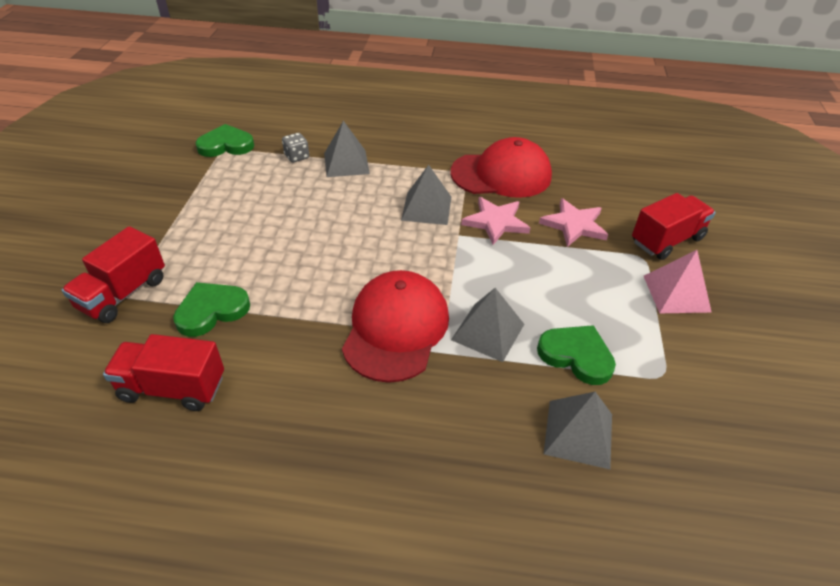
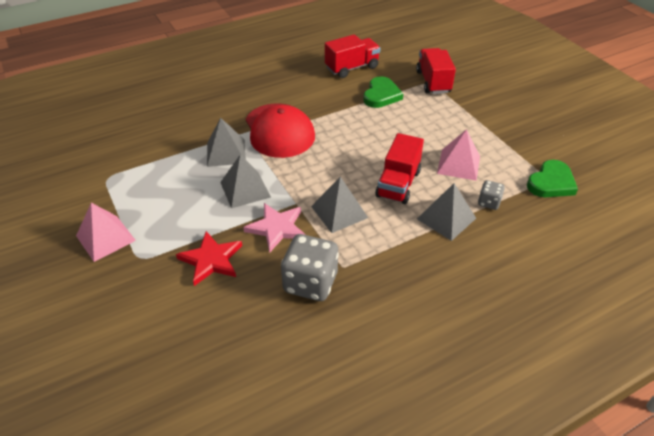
camera: 145 degrees right, 0 degrees up
(268, 192) = (458, 164): none -> pink pyramid
(501, 174) = (310, 282): red cap -> grey dice
(574, 225) = (211, 260): pink star -> red star
(576, 356) = (165, 164): green heart -> none
(578, 433) = (148, 131): grey pyramid -> grey pyramid (245, 189)
(666, 240) = (122, 287): red truck -> red truck (398, 184)

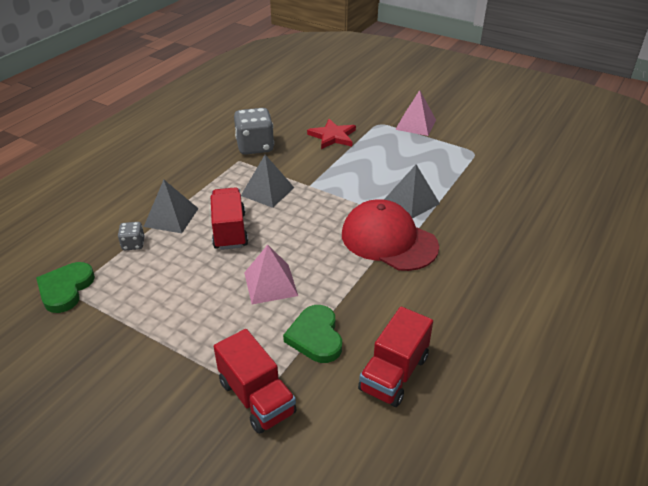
camera: 150 degrees right, 5 degrees down
(245, 189) = (359, 180): grey pyramid -> none
(277, 228) = (307, 165): pink star -> none
(458, 164) = (175, 273): pink pyramid -> pink pyramid (270, 284)

